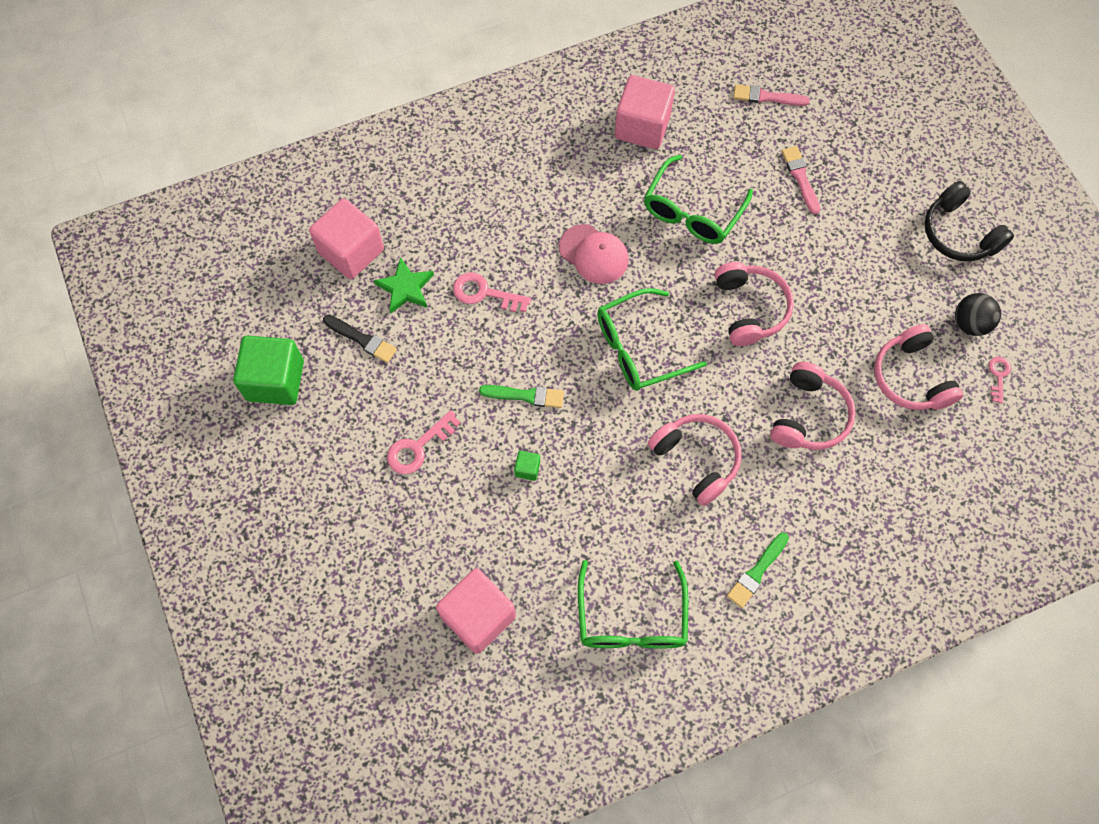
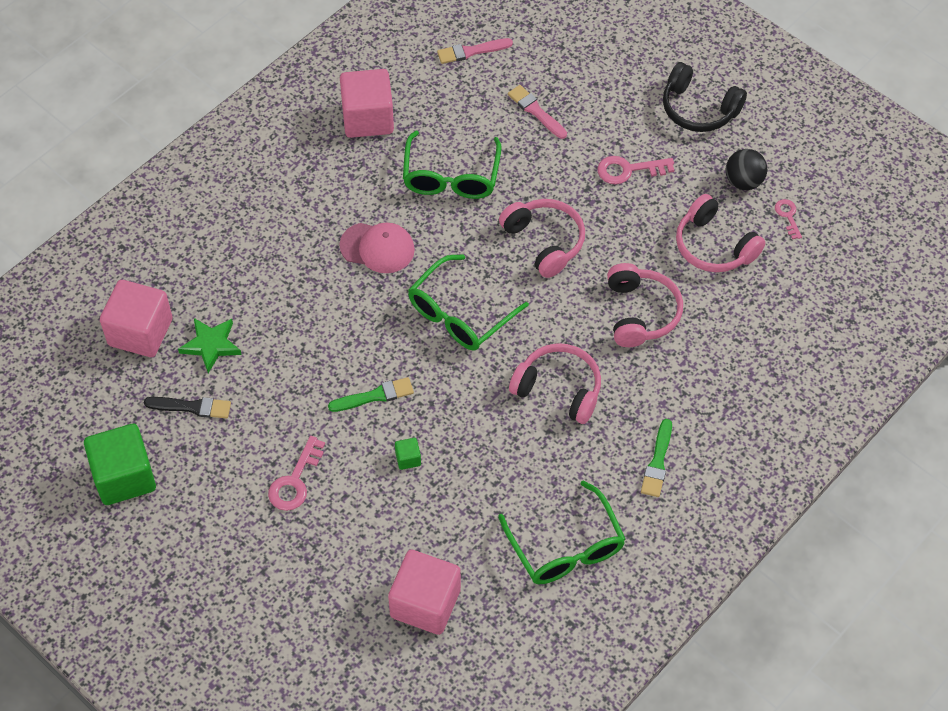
camera: 25 degrees left, 10 degrees down
(484, 293) = (290, 321): pink key -> pink key (628, 170)

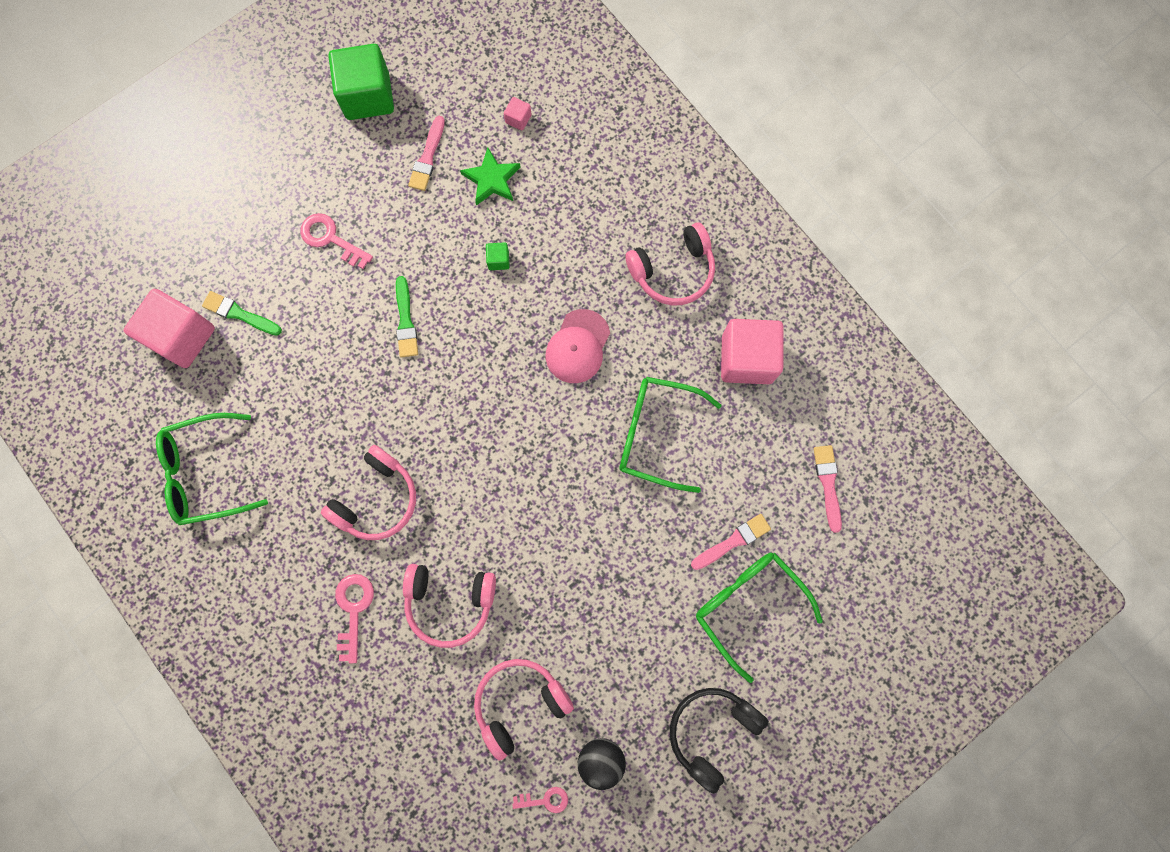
camera: 100 degrees right, 20 degrees up
(140, 332) = (518, 119): pink cube -> pink cube, size x0.41
(192, 407) = (427, 157): black brush -> pink brush
(408, 458) = (331, 342): green cube -> green cube (498, 260)
(459, 314) = (483, 415): green glasses -> green glasses (748, 605)
(544, 241) = (557, 518): pink headphones -> pink headphones (673, 271)
(628, 170) = (636, 629): pink key -> pink key (353, 610)
(657, 462) = (274, 581): green brush -> green brush (239, 314)

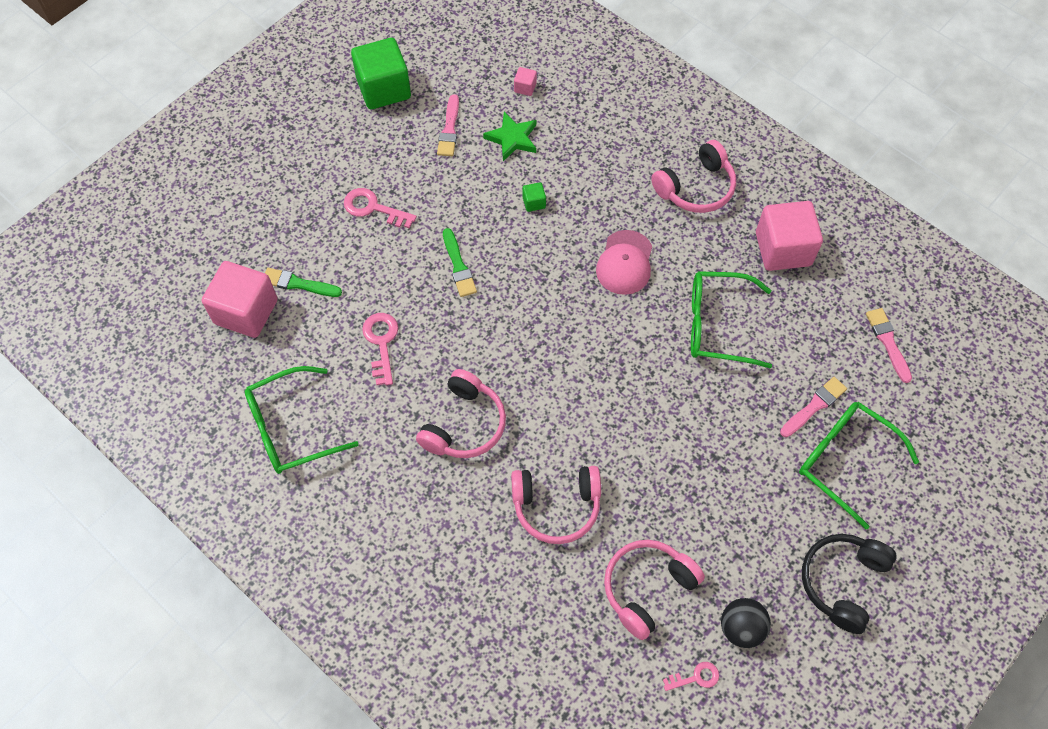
camera: 10 degrees left, 15 degrees down
(353, 610) = (462, 529): pink key -> pink key (381, 343)

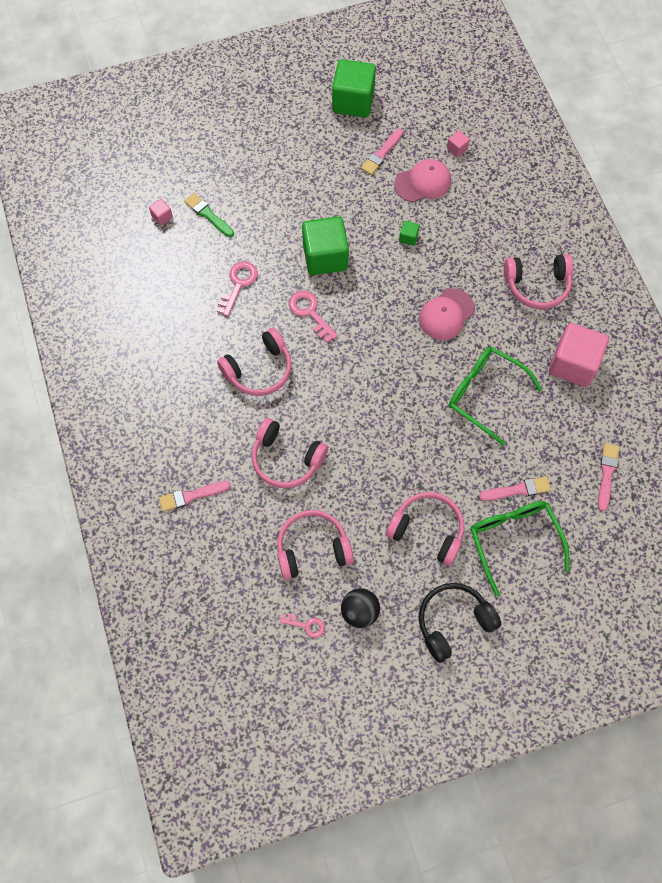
camera: 30 degrees right, 5 degrees up
(246, 311) = (162, 216): pink cube -> pink cube, size x0.41
(290, 428) = (143, 311): green glasses -> none
(373, 208) = (291, 186): pink key -> pink key (310, 313)
(458, 266) = (325, 257): green brush -> green cube
(477, 606) = (191, 496): none -> pink brush
(512, 138) = (423, 182): green star -> pink cap
(753, 499) = (427, 530): none -> pink headphones

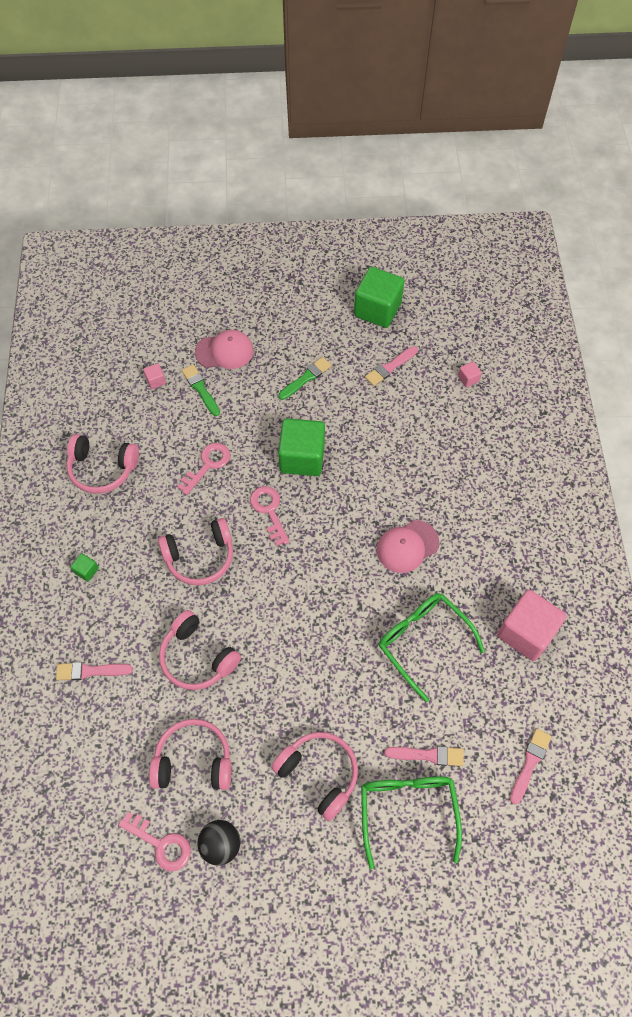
camera: 15 degrees right, 5 degrees down
(305, 182) = (306, 378): none -> green brush
(306, 625) = (161, 844): pink key -> pink key, size x1.62
(408, 237) = (392, 457): green cube -> green cube (86, 570)
(423, 182) = (423, 405): pink cap -> pink cap (224, 351)
(453, 622) = (316, 885): black headphones -> none
(537, 286) = (511, 539): pink headphones -> pink headphones (102, 469)

